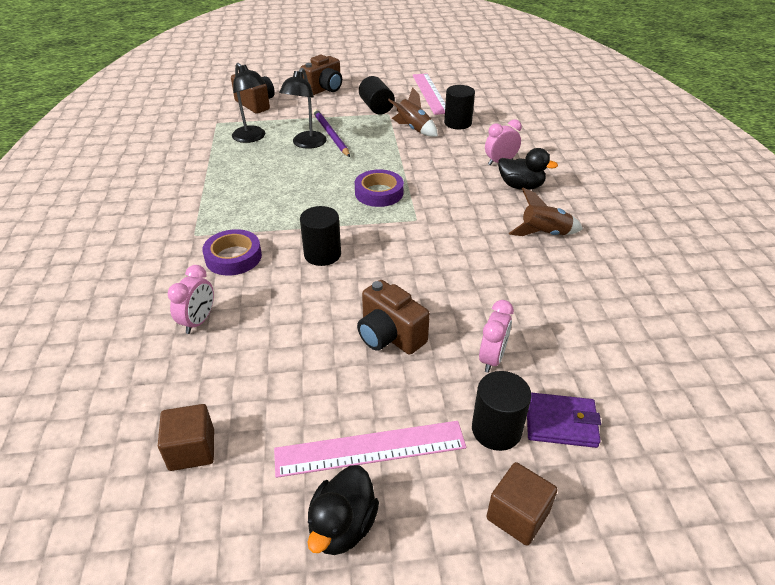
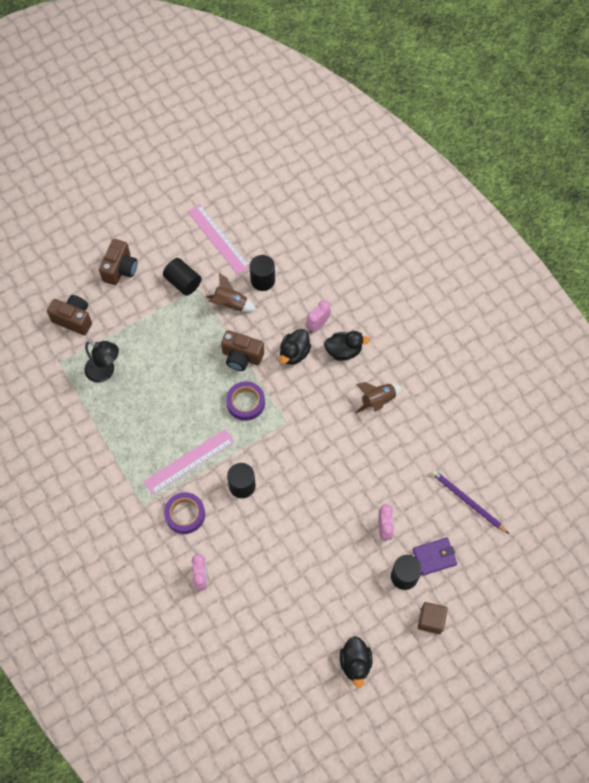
camera: 25 degrees left, 25 degrees up
(192, 450) = (259, 659): brown cube -> none
(306, 144) = (155, 362): black lamp -> none
(330, 134) = (167, 340): purple pencil -> purple pencil (467, 501)
(370, 449) = (347, 617): pink ruler -> pink ruler (189, 461)
(389, 336) = (320, 537): brown camera -> brown camera (241, 357)
(460, 174) = (294, 353): none -> black duck

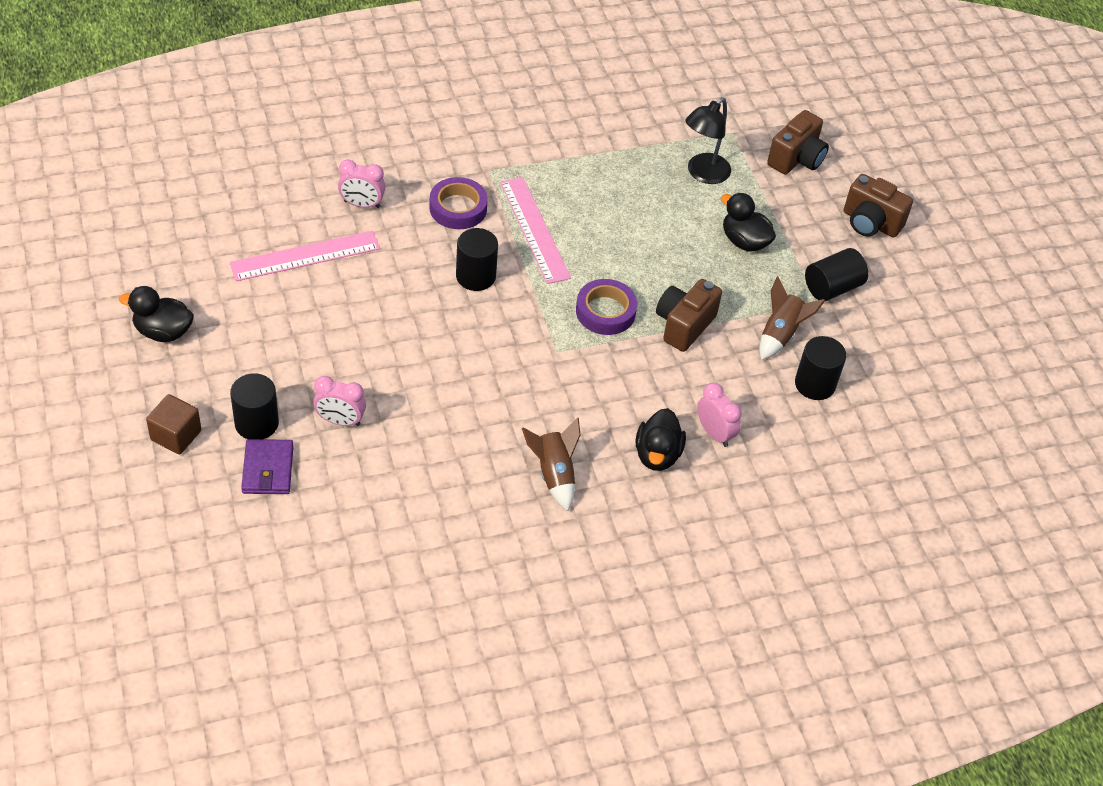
camera: 100 degrees right, 15 degrees down
(218, 239) = (904, 348): pink ruler -> pink ruler (305, 256)
(294, 353) = (671, 390): black duck -> black duck (744, 241)
(467, 501) = (336, 542): purple pencil -> none

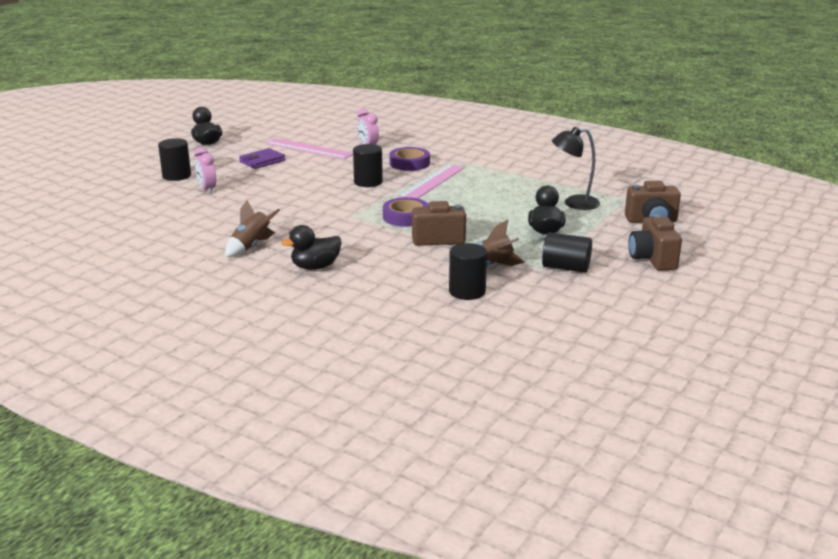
camera: 55 degrees right, 25 degrees down
(176, 435) = (143, 165): brown cube -> none
(267, 469) = (148, 187): purple wallet -> purple wallet (262, 161)
(714, 433) = (363, 276): pink clock -> none

